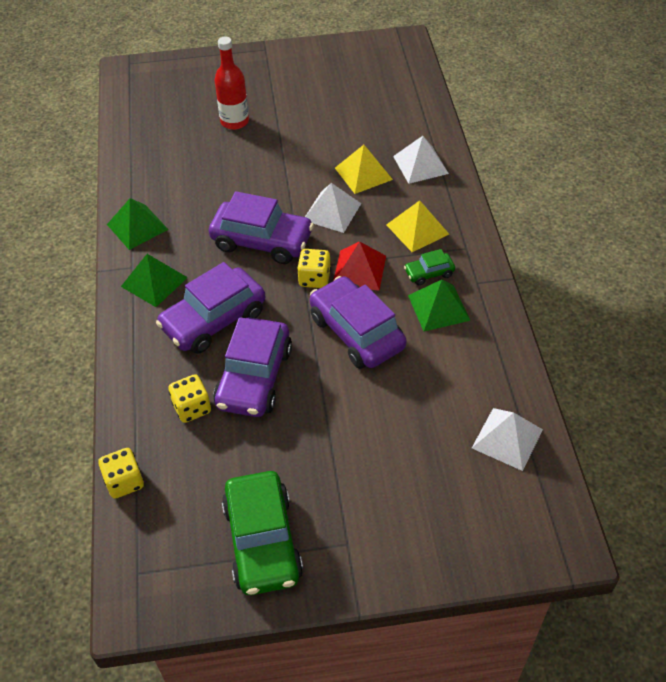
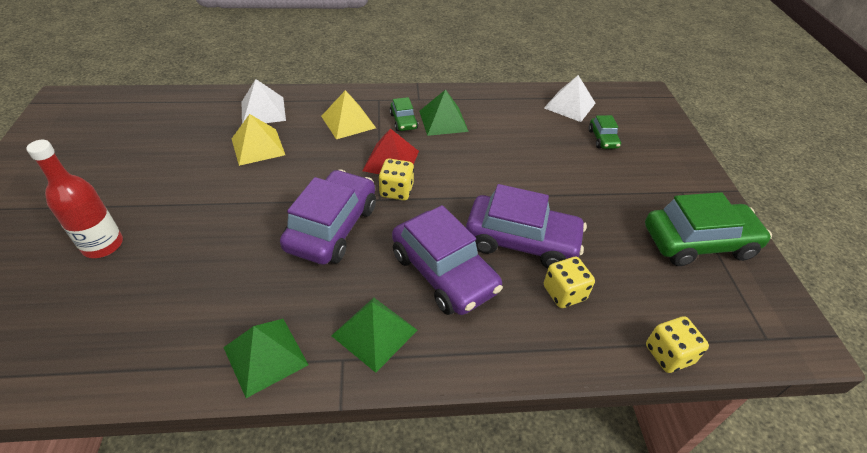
camera: 90 degrees left, 5 degrees down
(332, 212) = (305, 172): white pyramid -> none
(356, 332) = (467, 169): purple car -> none
(438, 469) = (603, 139): none -> green car

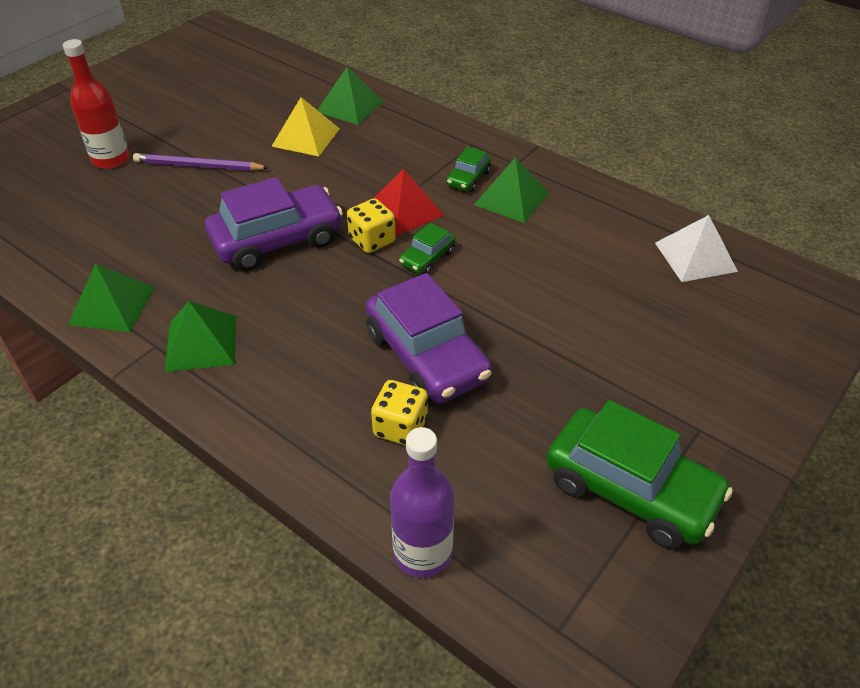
camera: 45 degrees right, 0 degrees up
(196, 209) = (199, 166): none -> purple pencil
(263, 111) = (350, 106): white pyramid -> green pyramid
(348, 122) = (413, 153): yellow pyramid -> none
(444, 272) = (317, 335): purple car -> none
(603, 139) = (682, 315): green car -> green car (427, 258)
(668, 354) = (422, 553): yellow dice -> purple bottle

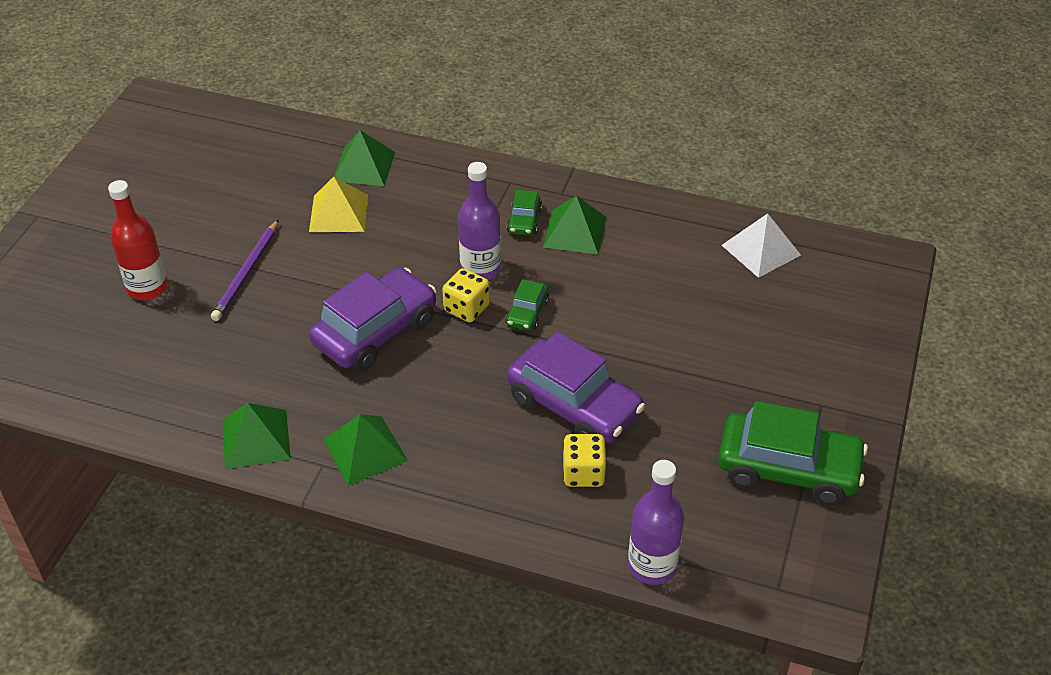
camera: 20 degrees left, 0 degrees up
(199, 166) = (247, 273): purple pencil -> purple pencil turned 60 degrees counterclockwise
(404, 210) = (480, 269): red pyramid -> purple bottle

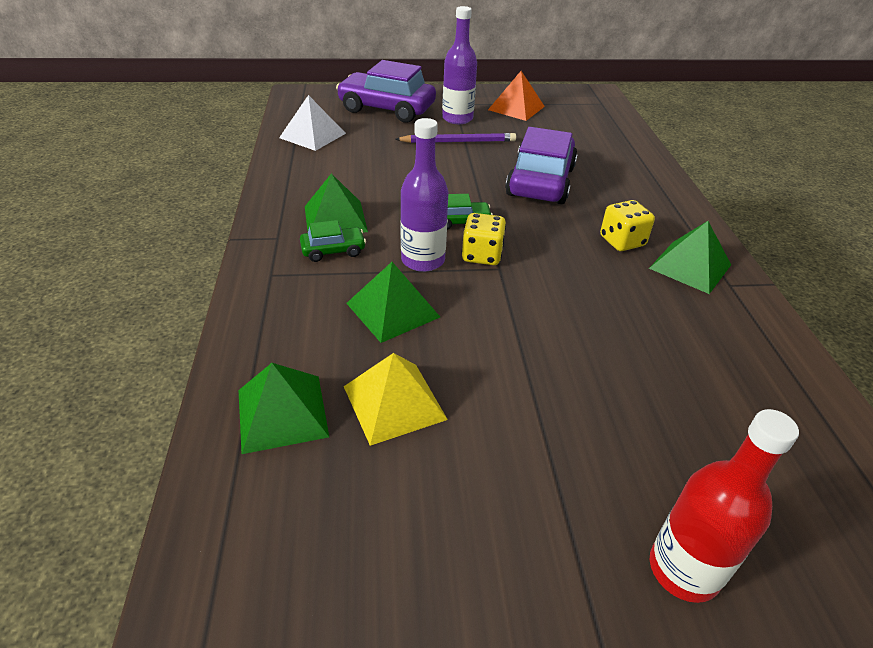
camera: 115 degrees left, 5 degrees down
(247, 273) = (563, 453): purple pencil -> purple pencil (458, 141)
(256, 438) = (759, 337): green pyramid -> green pyramid (392, 310)
(375, 331) = (559, 303): purple car -> purple car (386, 109)
(583, 473) = (595, 168): yellow dice -> yellow dice (622, 241)
(652, 566) = (634, 136): purple bottle -> purple bottle (457, 118)
(788, 468) = (516, 108): green car -> orange pyramid

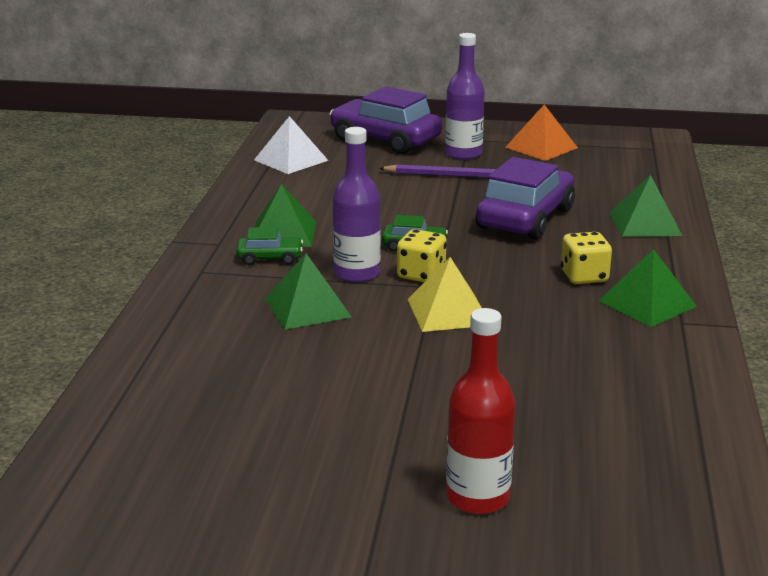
camera: 15 degrees right, 15 degrees down
(282, 413) = (175, 365): green pyramid -> green pyramid (645, 223)
(394, 402) = (277, 370): yellow pyramid -> yellow pyramid (448, 312)

